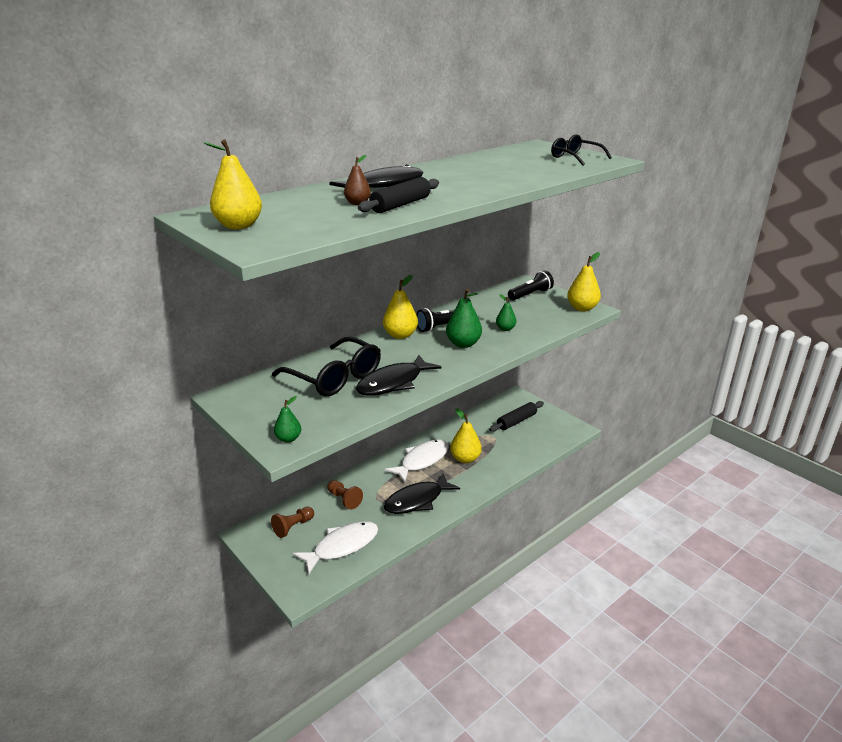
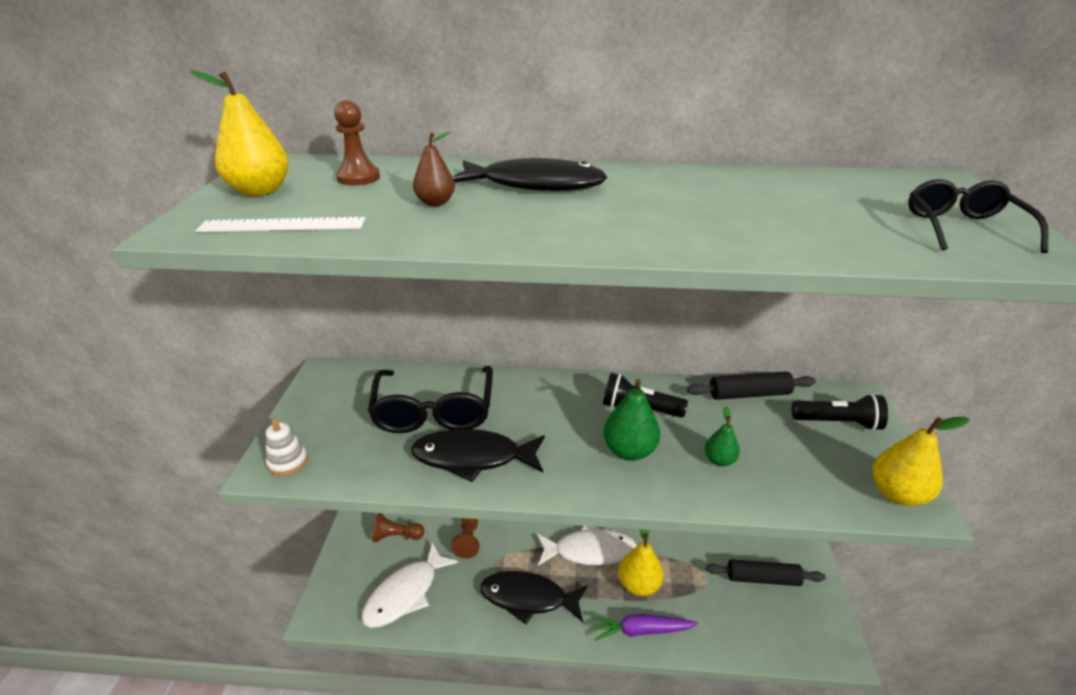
camera: 45 degrees right, 5 degrees up
(278, 206) = (358, 178): none -> brown pawn
(288, 439) = (288, 462): green pear -> white stacking toy
(308, 231) = (282, 225): none -> white ruler
(342, 546) = (405, 593): white fish -> white fish turned 120 degrees clockwise
(400, 205) = (472, 224): black rolling pin -> black rolling pin (749, 394)
(400, 335) = (576, 394): yellow pear -> none
(489, 475) = (641, 630): none -> purple carrot

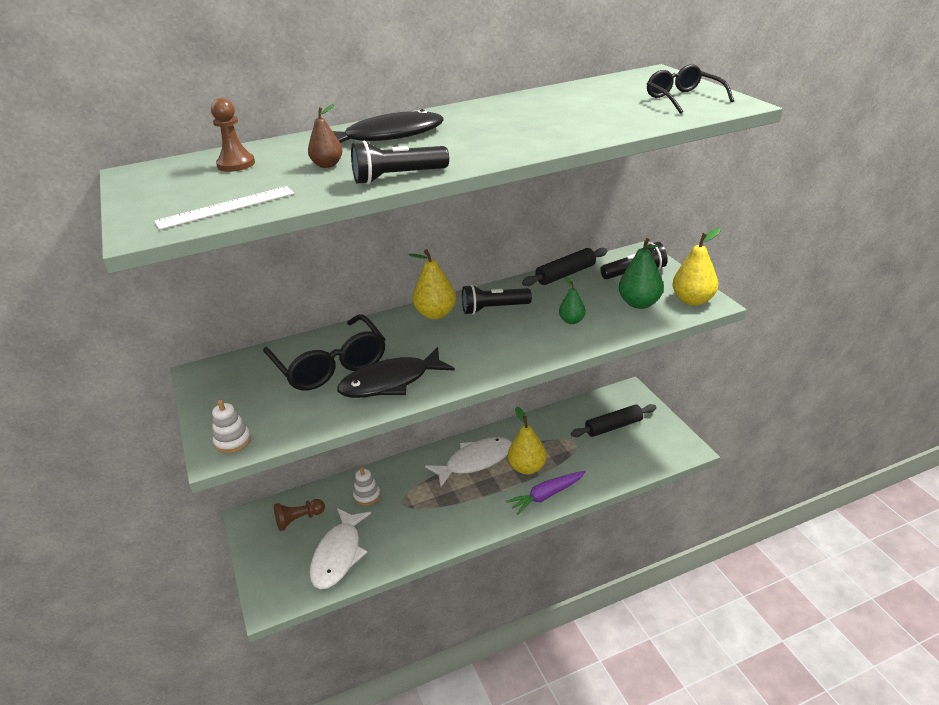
camera: 25 degrees left, 0 degrees up
(260, 191) = (163, 193): yellow pear -> yellow pear (435, 314)
(468, 540) = (367, 496): brown pawn -> white stacking toy
(484, 240) = (397, 177): none -> black flashlight
(528, 598) = (446, 513): black fish -> none
(629, 451) = (506, 337): green pear -> green pear (639, 303)

